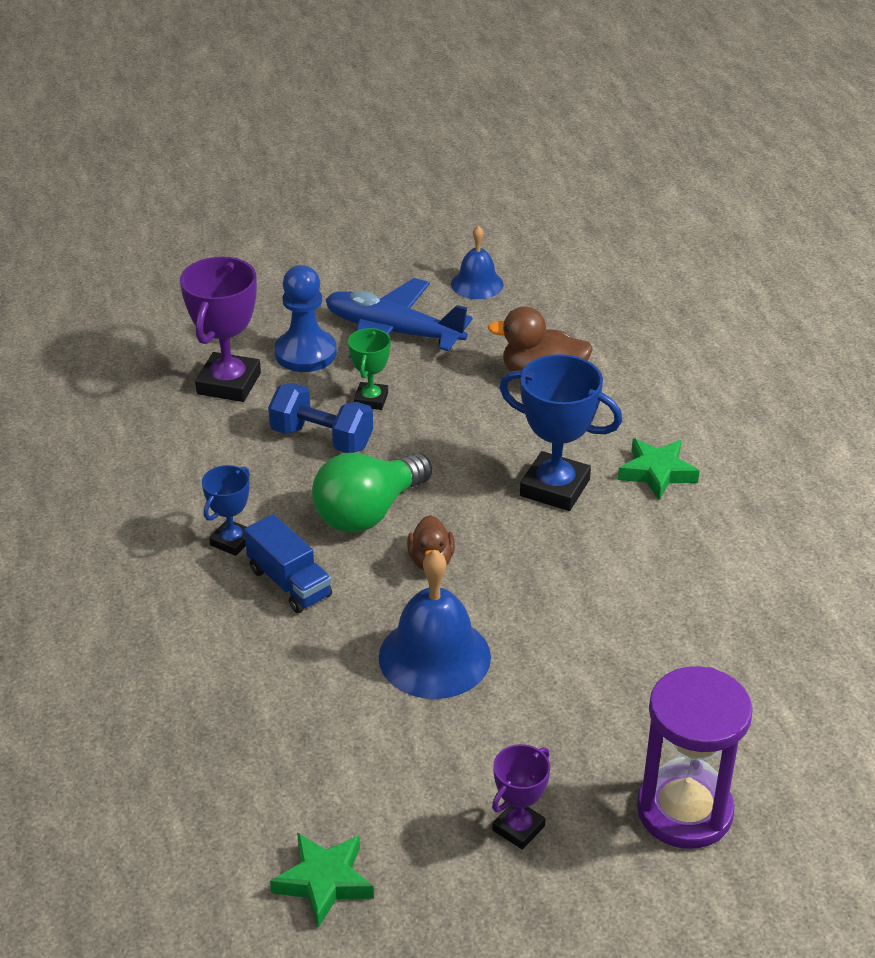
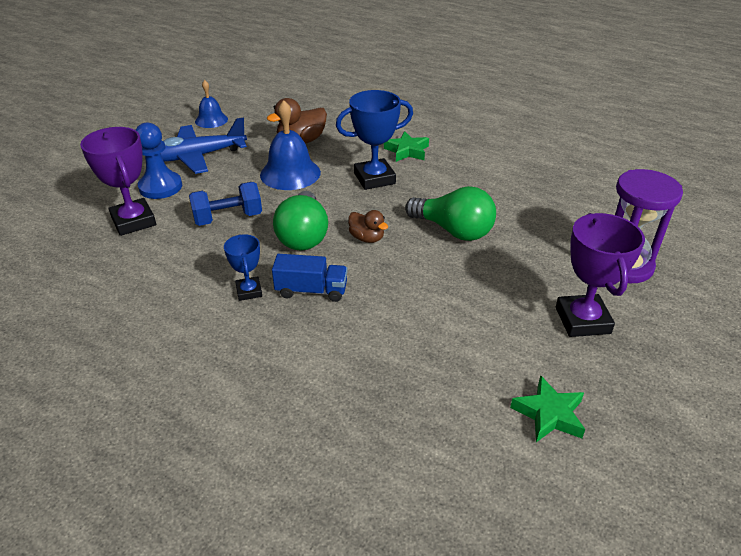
camera: 45 degrees left, 0 degrees up
(371, 399) = (229, 189): green trophy -> none
(434, 656) = (433, 276): blue bell -> blue bell (290, 173)
(518, 828) = (582, 320): purple trophy -> purple trophy, size x1.76
(544, 619) = (453, 230): none -> green light bulb

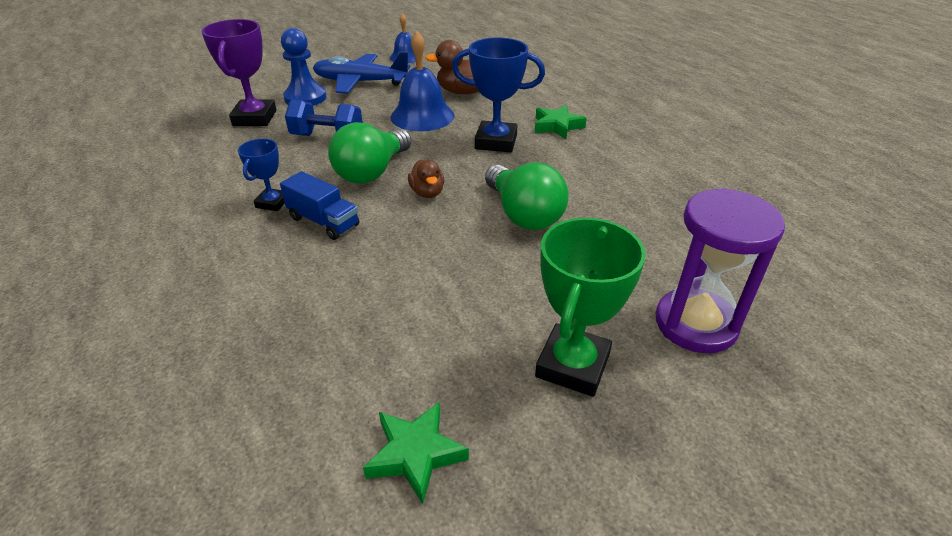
camera: 30 degrees right, 0 degrees up
(582, 320) = (572, 365): purple trophy -> green trophy

